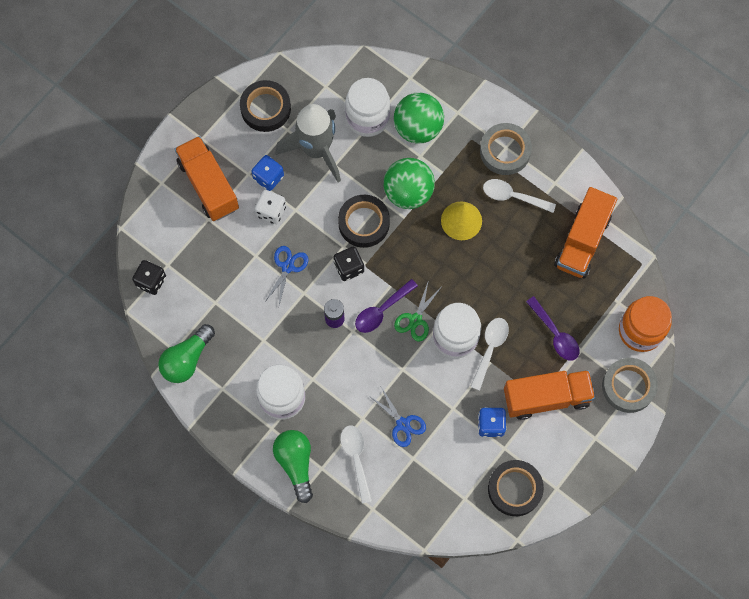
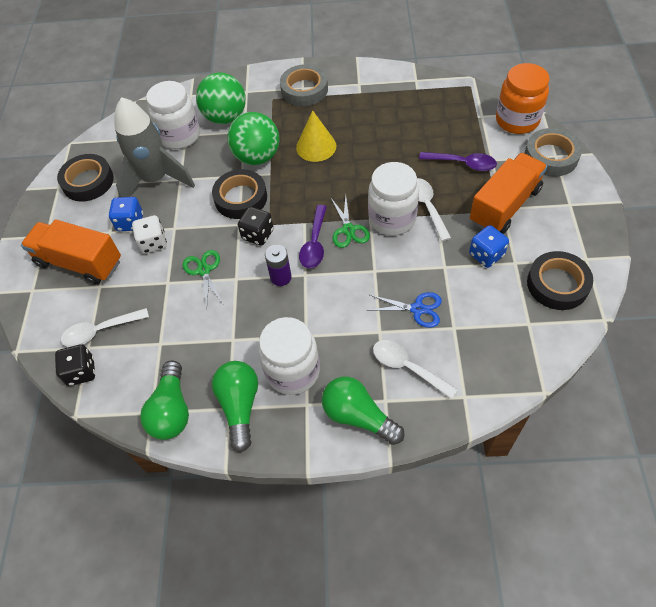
camera: 35 degrees left, 15 degrees down
(230, 393) = (240, 406): none -> green light bulb
(287, 267) = (204, 270): blue scissors -> green scissors
(513, 196) = (338, 109): white spoon -> white spoon (100, 331)
(582, 241) = (416, 100): orange truck -> none

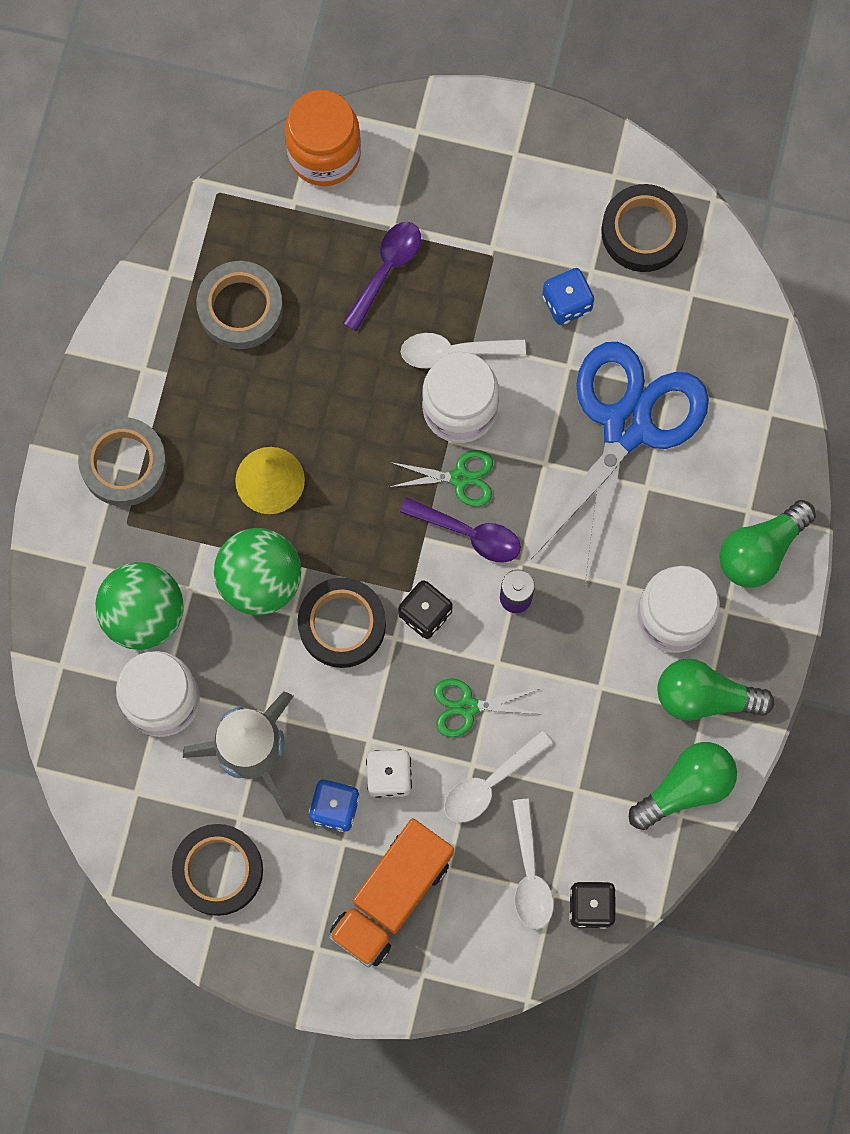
camera: 80 degrees left, 20 degrees up
(172, 410) = (686, 787): green light bulb -> green light bulb turned 45 degrees counterclockwise
(407, 367) = (710, 468): white spoon -> white spoon (490, 783)
(417, 309) = (627, 426): blue scissors -> blue scissors, size x2.33
(504, 206) = (488, 243): orange truck -> none
(551, 156) = (417, 138): grey tape -> grey tape (240, 308)

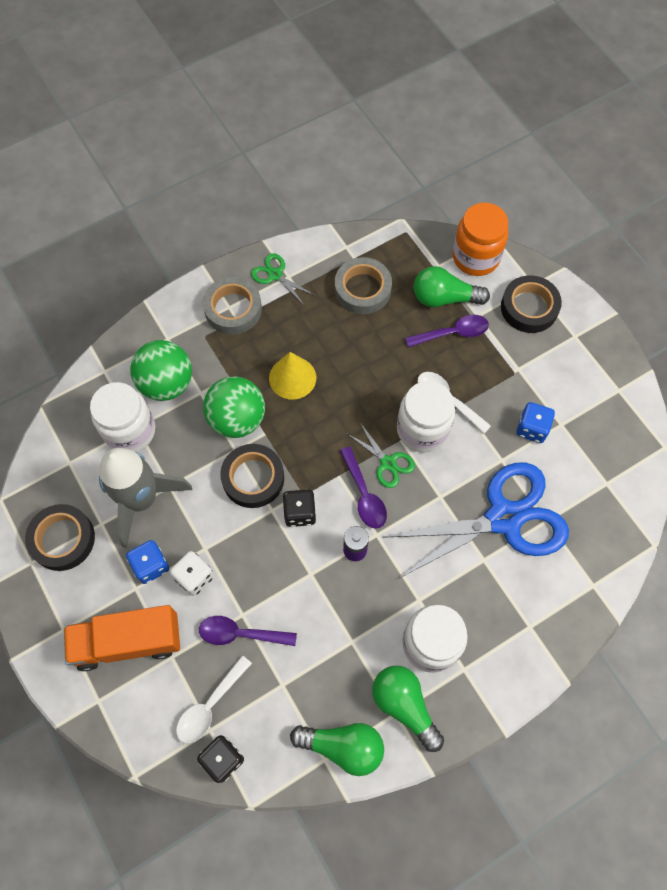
camera: 45 degrees right, 10 degrees down
(467, 707) = (271, 581): green scissors -> green scissors (275, 275)
(490, 783) = (240, 634): white spoon -> purple spoon
(643, 231) = (609, 430): black tape -> black tape (529, 307)
(760, 551) = (516, 655): green light bulb -> green light bulb (444, 298)

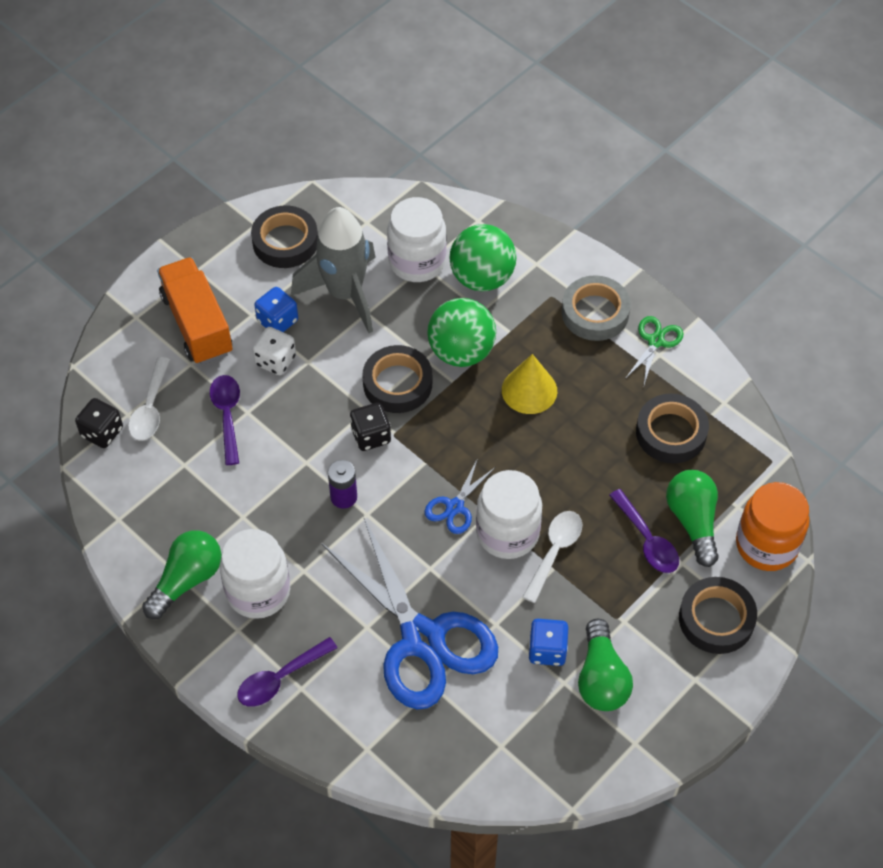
camera: 75 degrees right, 10 degrees down
(210, 705) = (150, 408): white spoon -> white spoon turned 105 degrees counterclockwise
(343, 746) = (134, 532): green light bulb -> green light bulb (601, 678)
(362, 289) = (671, 433): grey tape -> black tape
(364, 495) = (409, 492): purple spoon -> purple spoon (280, 678)
(388, 463) = (455, 507): green scissors -> blue scissors

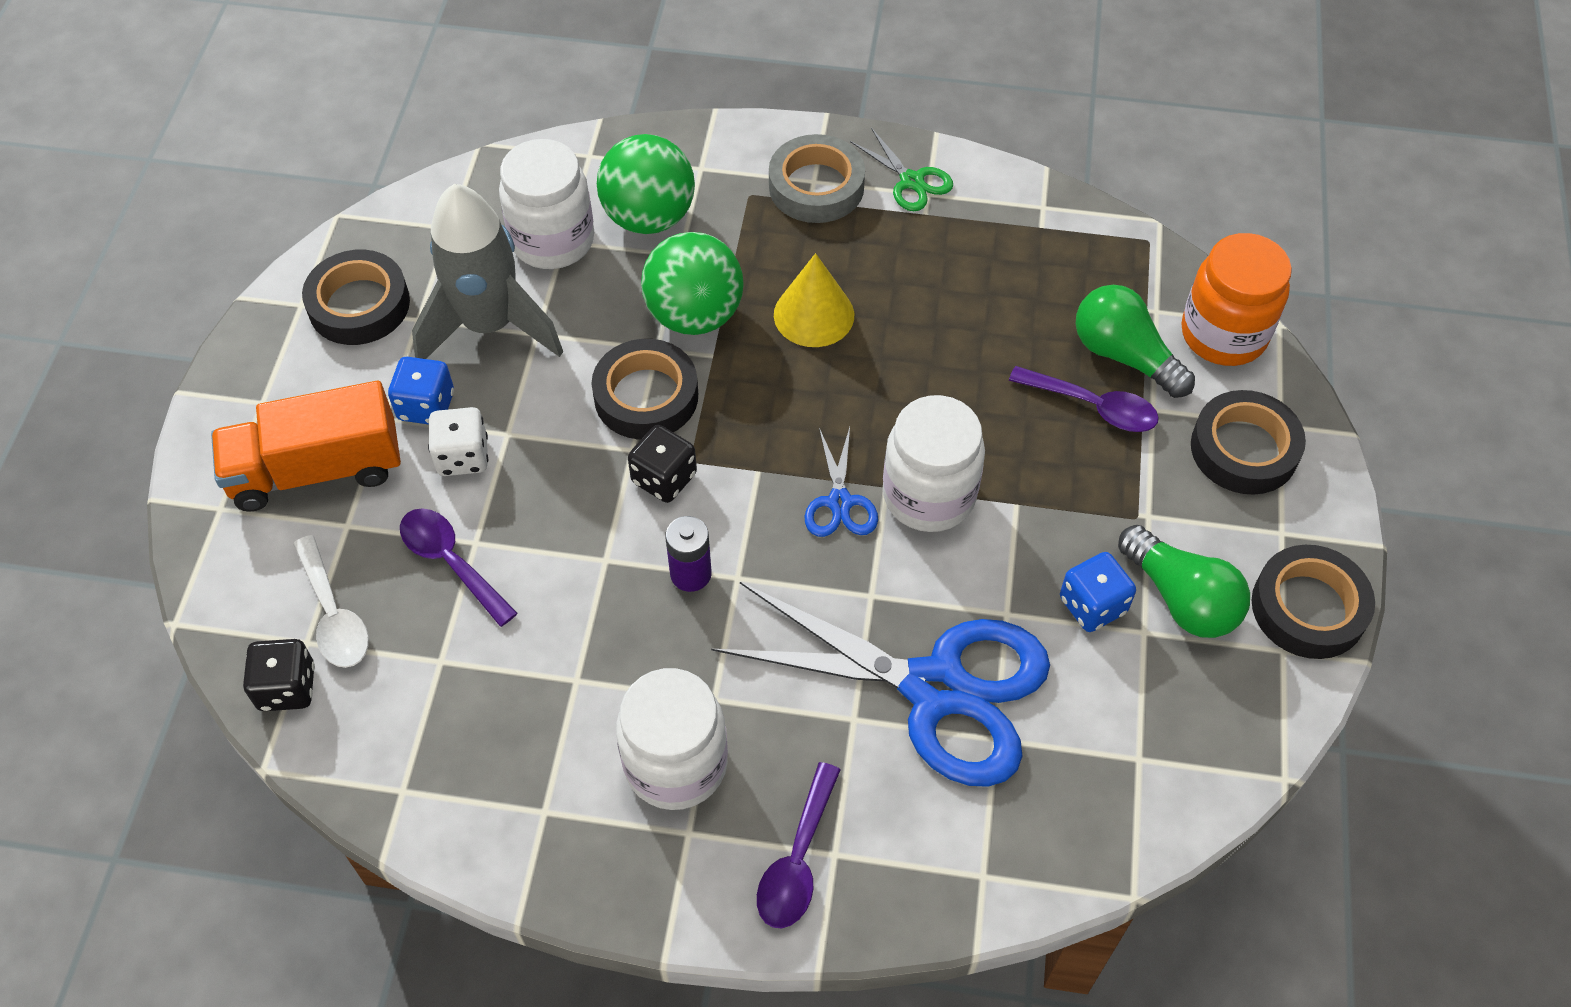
camera: 35 degrees left, 0 degrees up
(187, 580) = (565, 811): green light bulb -> none
(197, 324) = (317, 470): orange truck -> orange truck turned 45 degrees counterclockwise
(554, 551) = (1001, 483): white spoon -> none
(655, 341) = (911, 181): green scissors -> green scissors turned 150 degrees clockwise
(671, 433) = (1015, 272): black tape -> black tape (1308, 608)

